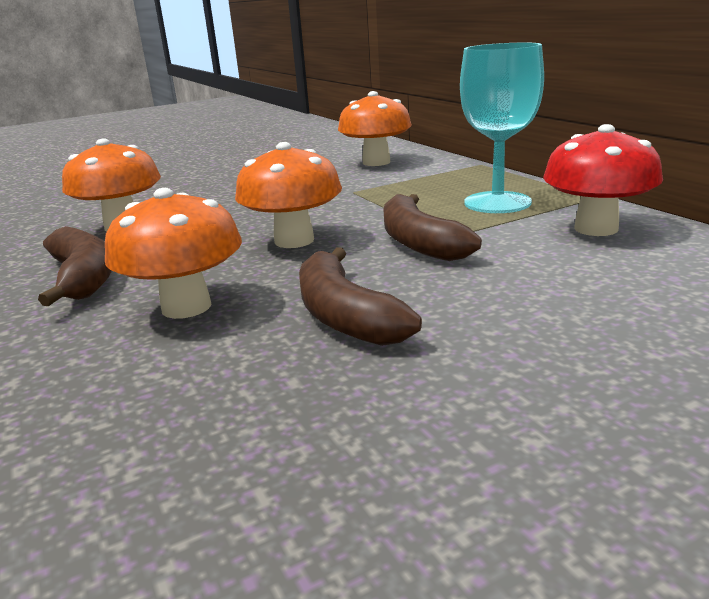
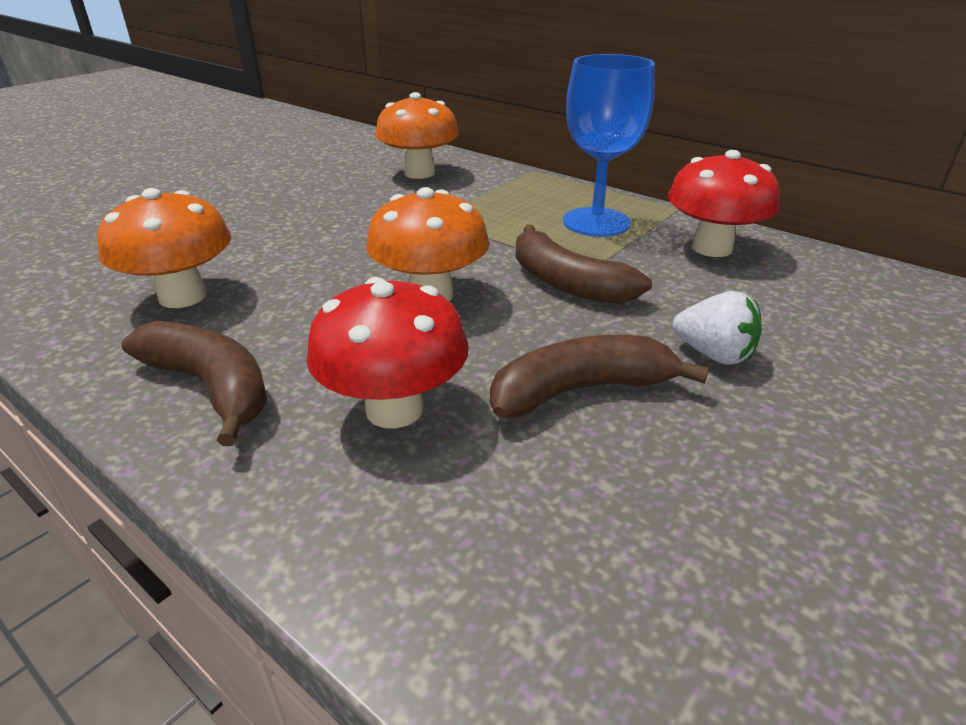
camera: 25 degrees left, 10 degrees up
(186, 307) = (394, 409): orange mushroom -> red mushroom
(345, 315) = (581, 390): brown banana -> brown banana turned 120 degrees clockwise
(497, 203) = (596, 222): turquoise goblet -> blue goblet
(501, 306) = (713, 354): none -> white strawberry

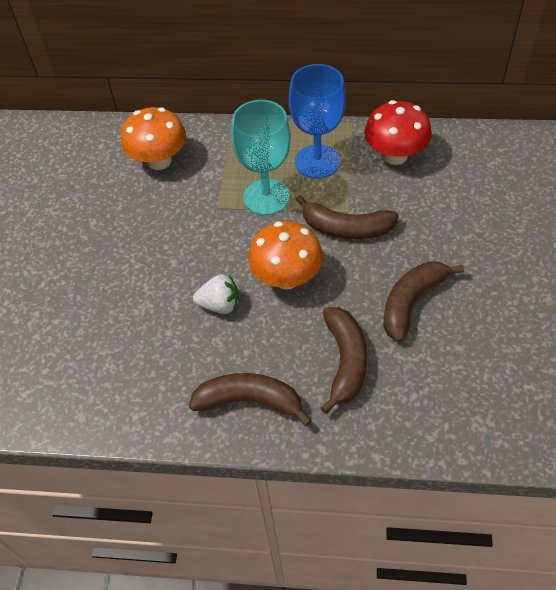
camera: 30 degrees left, 20 degrees up
(183, 296) = (153, 357): orange mushroom -> none
(394, 409) = (345, 361): red mushroom -> brown banana
(497, 227) = (266, 197): none -> turquoise goblet
(713, 354) = (449, 245): white strawberry -> white strawberry (220, 305)

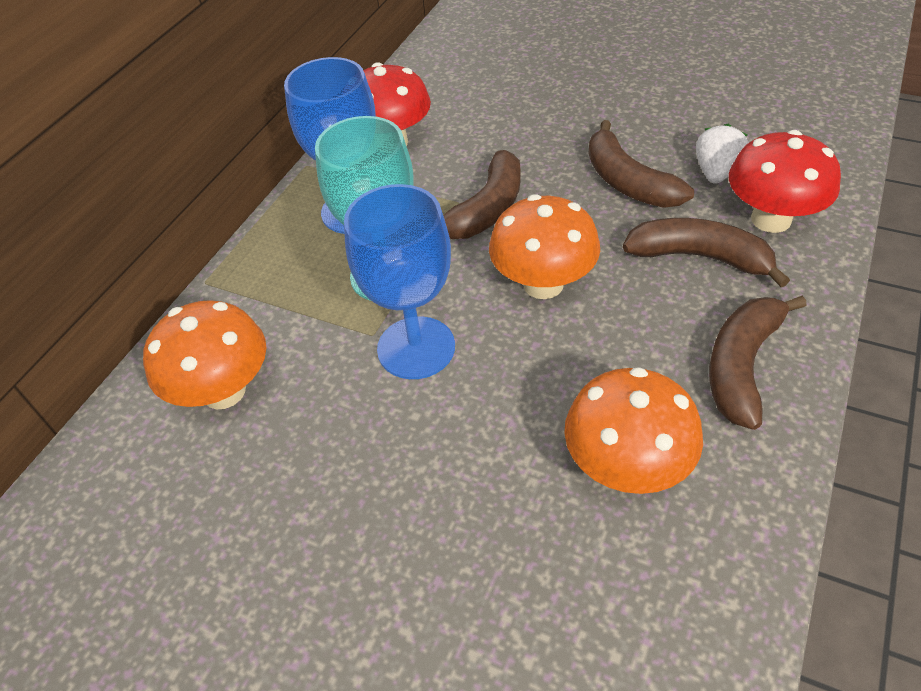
camera: 70 degrees left, 5 degrees down
(156, 353) = (626, 466): none -> orange mushroom
(213, 231) = (416, 348): none -> blue goblet
(220, 305) = (562, 367): white strawberry -> white strawberry (716, 172)
(406, 402) = (771, 219): none -> red mushroom

